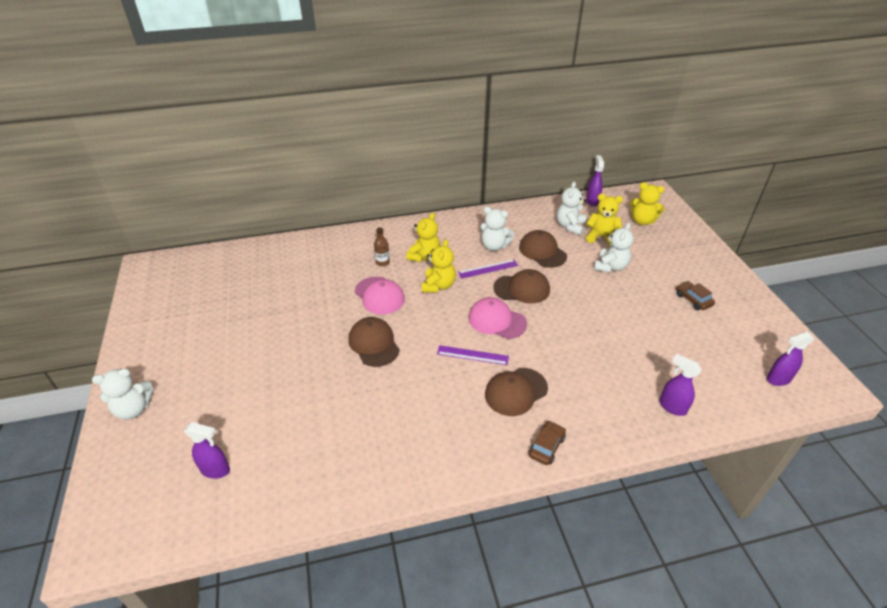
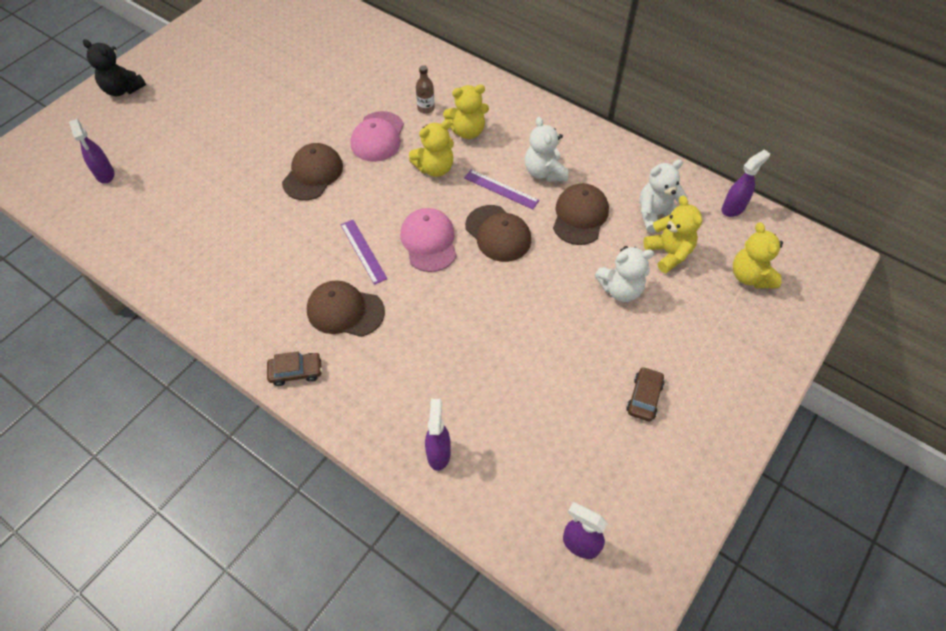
camera: 50 degrees right, 15 degrees up
(134, 409) = (123, 89): white teddy bear -> black teddy bear

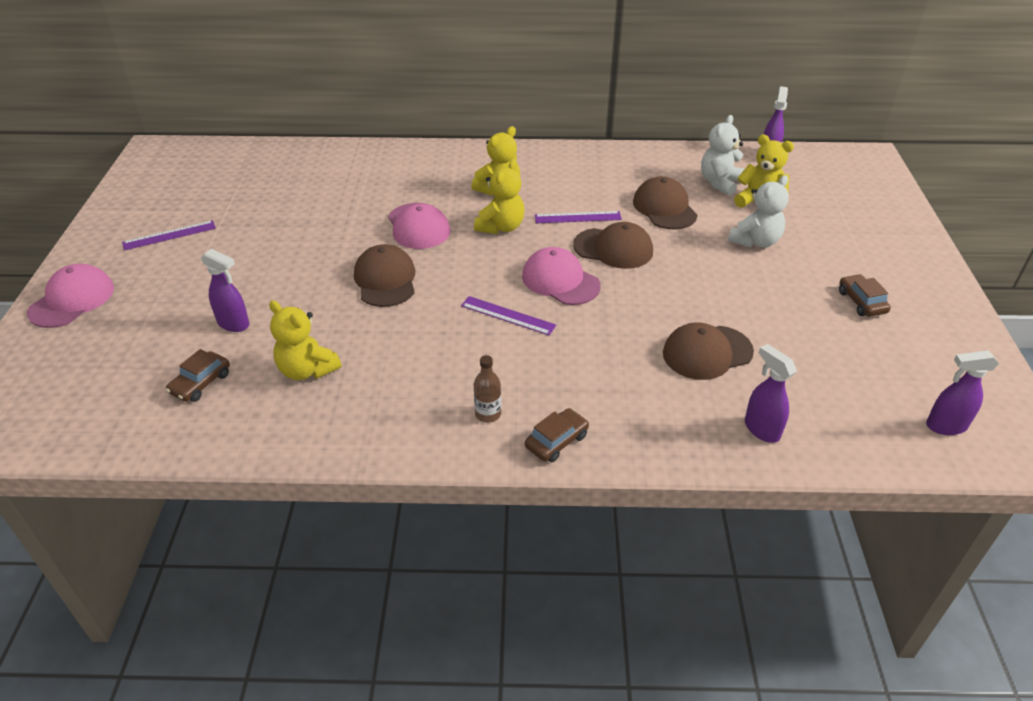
camera: 35 degrees left, 15 degrees down
(105, 175) = (134, 382): purple spray bottle -> purple spray bottle (234, 324)
(123, 89) = (72, 300): black teddy bear -> pink cap
(138, 197) = (201, 383): none -> brown car
(216, 62) = (169, 235): none -> purple ruler
(345, 311) = (546, 369): brown cap -> brown cap (707, 352)
(426, 108) = (440, 189): brown bottle -> brown bottle (488, 414)
(544, 172) = (599, 191): white teddy bear -> none
(750, 276) = (832, 191): yellow teddy bear -> yellow teddy bear (307, 370)

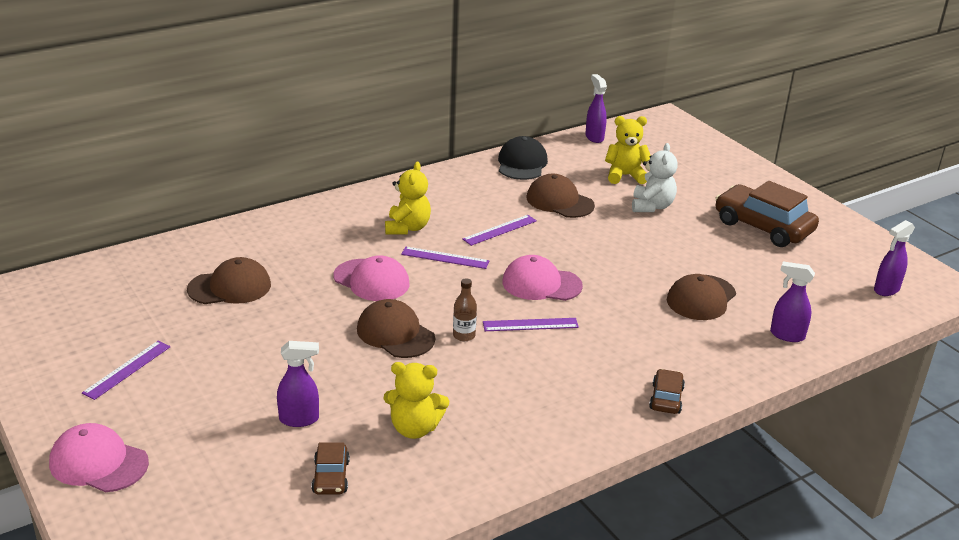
camera: 35 degrees left, 10 degrees down
(72, 300) = (98, 463): pink cap -> pink cap turned 60 degrees counterclockwise
(488, 414) = (597, 401): brown bottle -> brown bottle (464, 335)
(501, 227) = (445, 258): yellow teddy bear -> purple ruler
(613, 248) = (555, 245): brown cap -> brown cap (230, 287)
(667, 162) = (522, 163): none -> black cap
(720, 183) = (580, 169): white teddy bear -> none
(861, 302) = (763, 227): brown car -> brown car, size x2.06

